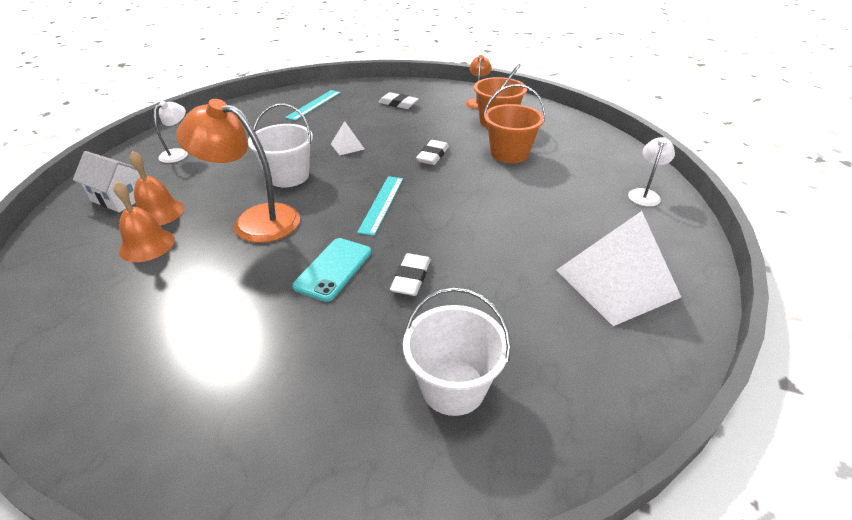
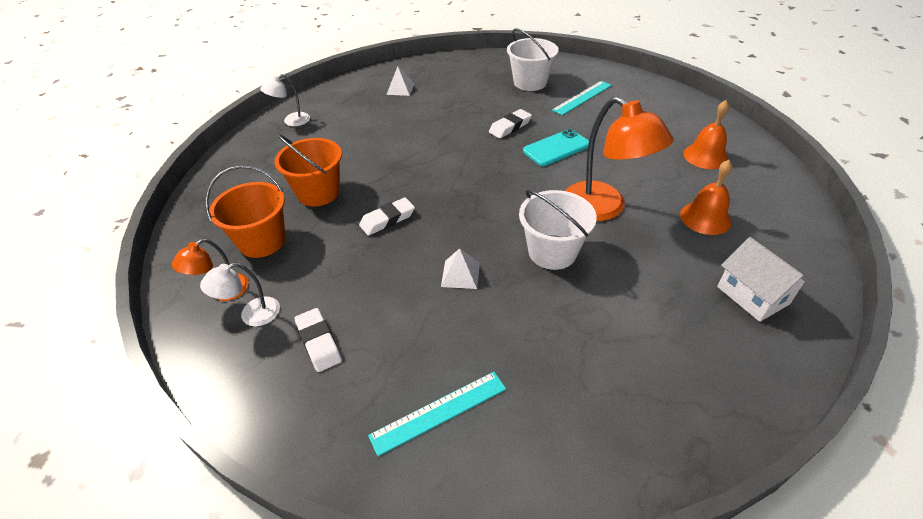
camera: 145 degrees left, 5 degrees up
(159, 212) = (700, 254): orange bell -> orange bell (705, 156)
(178, 153) = (688, 362): white lamp -> white lamp (252, 315)
(381, 204) = (485, 184): turquoise ruler -> turquoise ruler (582, 97)
(616, 283) = (400, 89): white pyramid -> white pyramid, size x0.44

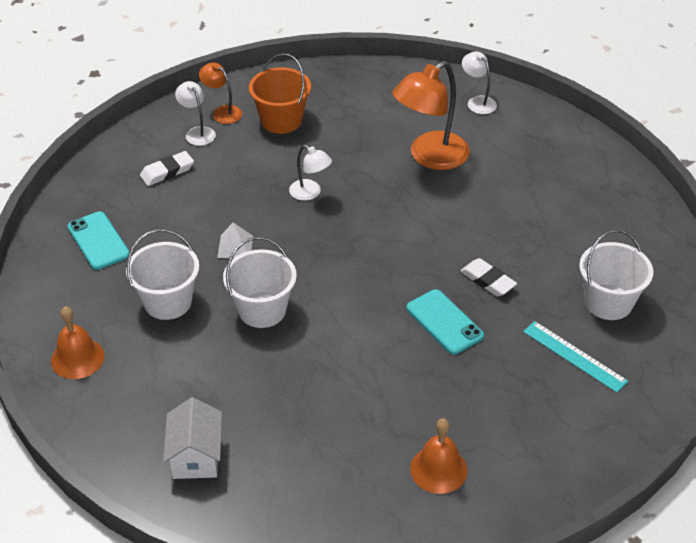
camera: 85 degrees right, 0 degrees up
(318, 192) = (350, 142): orange bucket -> none
(387, 219) = (310, 193): white eraser -> white lamp
(400, 89) = (566, 178): white pyramid -> none
(439, 412) = (98, 241): turquoise ruler -> turquoise phone
(547, 329) = (168, 302): none -> white bucket
(603, 208) = (329, 355): orange lamp -> orange lamp (430, 157)
(705, 218) = (313, 443): orange bell -> orange bell (77, 358)
(752, 295) = (196, 456): white house -> white house turned 60 degrees counterclockwise

